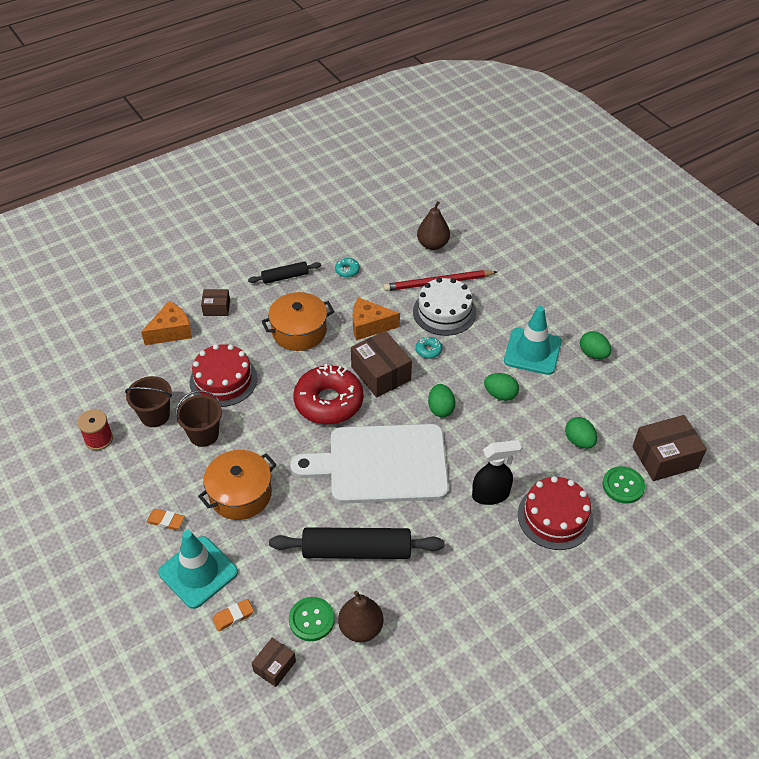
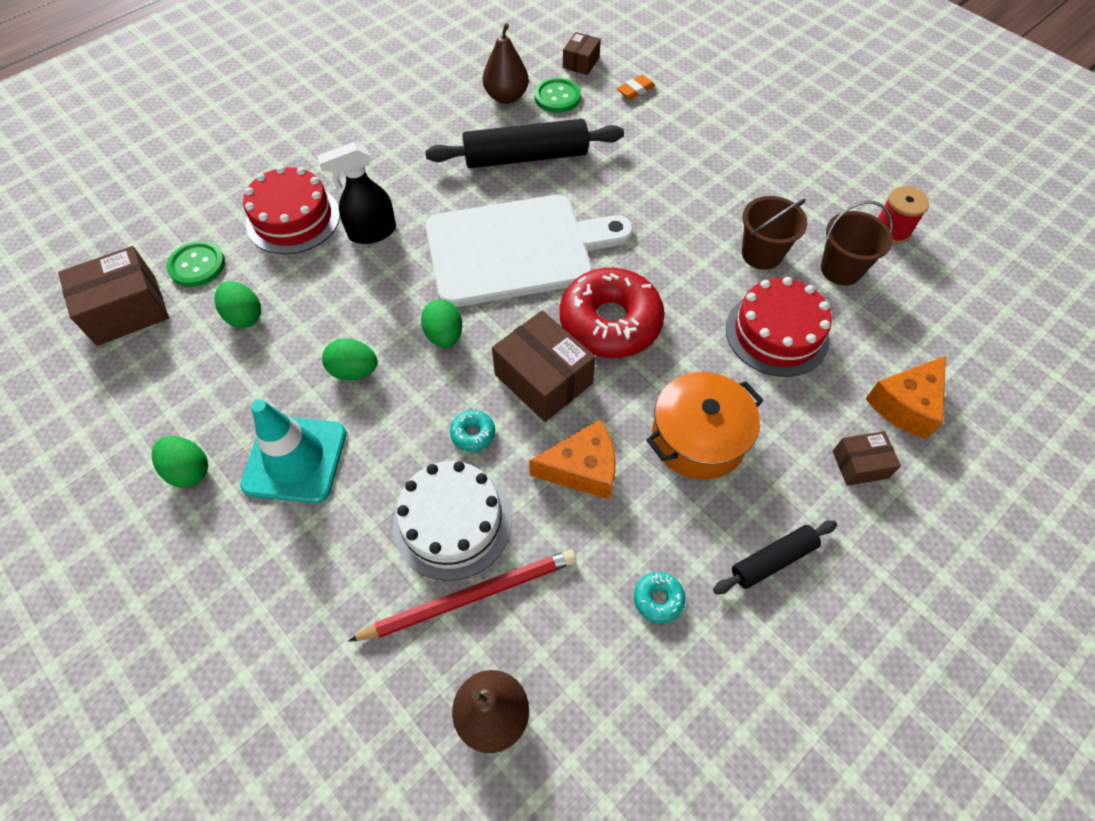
camera: 170 degrees right, 10 degrees up
(166, 521) = (750, 157): orange eraser -> none
(198, 572) = (689, 118): turquoise traffic cone -> none
(240, 494) = (680, 193): orange pot -> none

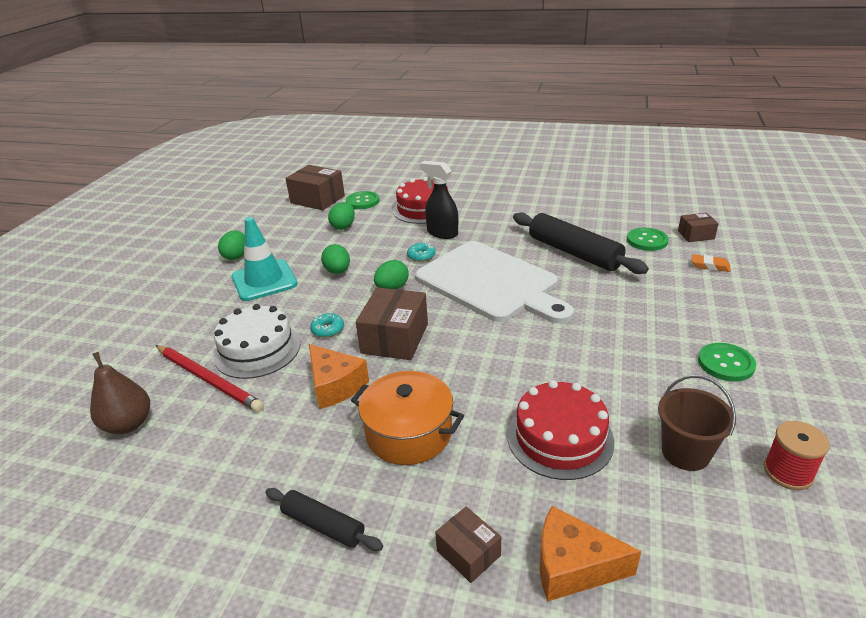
camera: 60 degrees right, 25 degrees down
(506, 97) = (615, 224): brown pear -> none
(610, 322) = (473, 346): red donut -> none
(658, 599) = (250, 468): turquoise donut -> turquoise donut (421, 256)
(761, 254) = (635, 395): brown bucket -> none
(765, 177) = (725, 363): none -> green button

